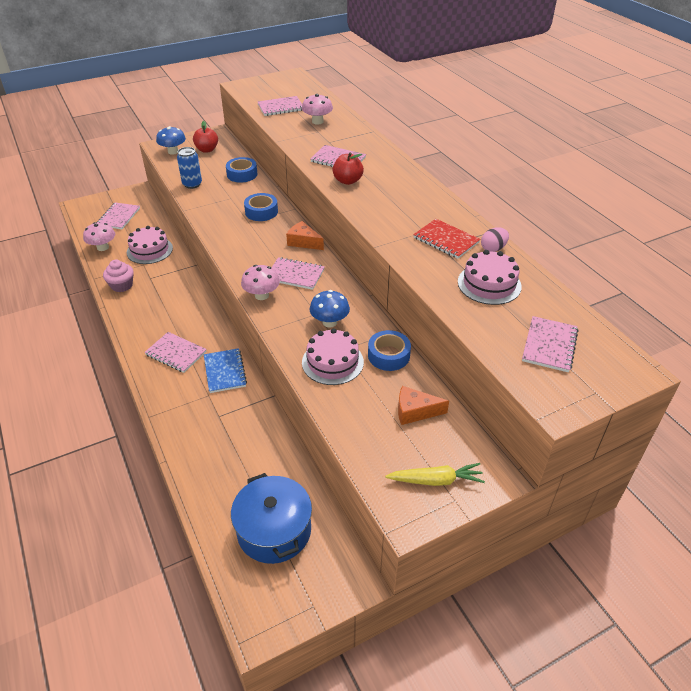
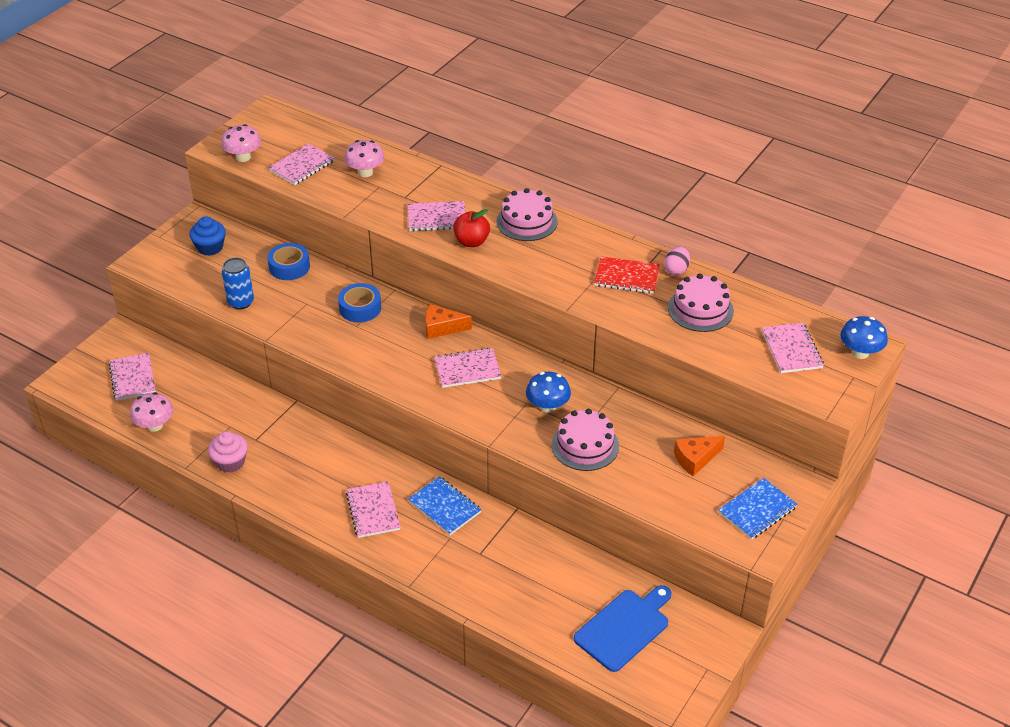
camera: 30 degrees left, 0 degrees up
(149, 250) = (219, 405): pink cake -> pink cake (527, 221)
(173, 151) = (168, 265): blue mushroom -> blue mushroom (860, 352)
(176, 353) = (373, 511): pink notebook -> pink notebook turned 75 degrees clockwise
(207, 150) = (210, 247): red apple -> blue cupcake
(261, 295) = (453, 406): pink mushroom -> pink mushroom (243, 157)
(274, 530) = (624, 628): blue pot -> blue cutting board
(388, 355) = (630, 417): blue tape -> none
(436, 480) = (757, 510): yellow carrot -> blue notebook

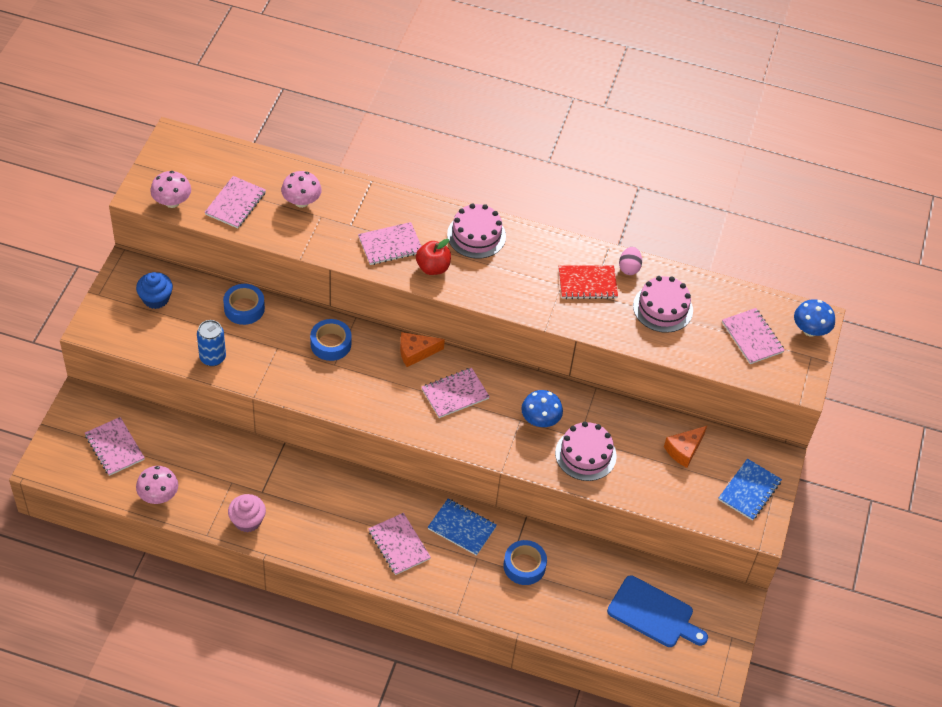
camera: 20 degrees left, 10 degrees up
(497, 554) = (524, 566): none -> blue tape
(624, 628) = (654, 614): blue cutting board -> blue cutting board turned 90 degrees clockwise

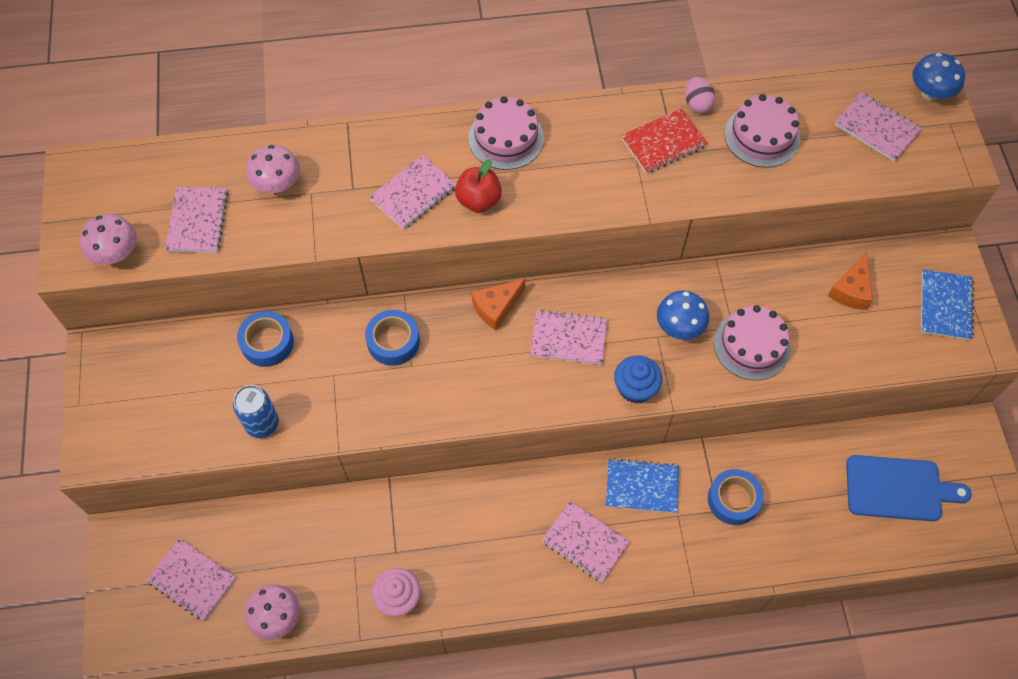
camera: 20 degrees left, 10 degrees up
(156, 299) = (153, 379): blue cupcake -> blue cupcake (635, 388)
(455, 394) = (568, 339): pink notebook -> pink notebook turned 60 degrees clockwise

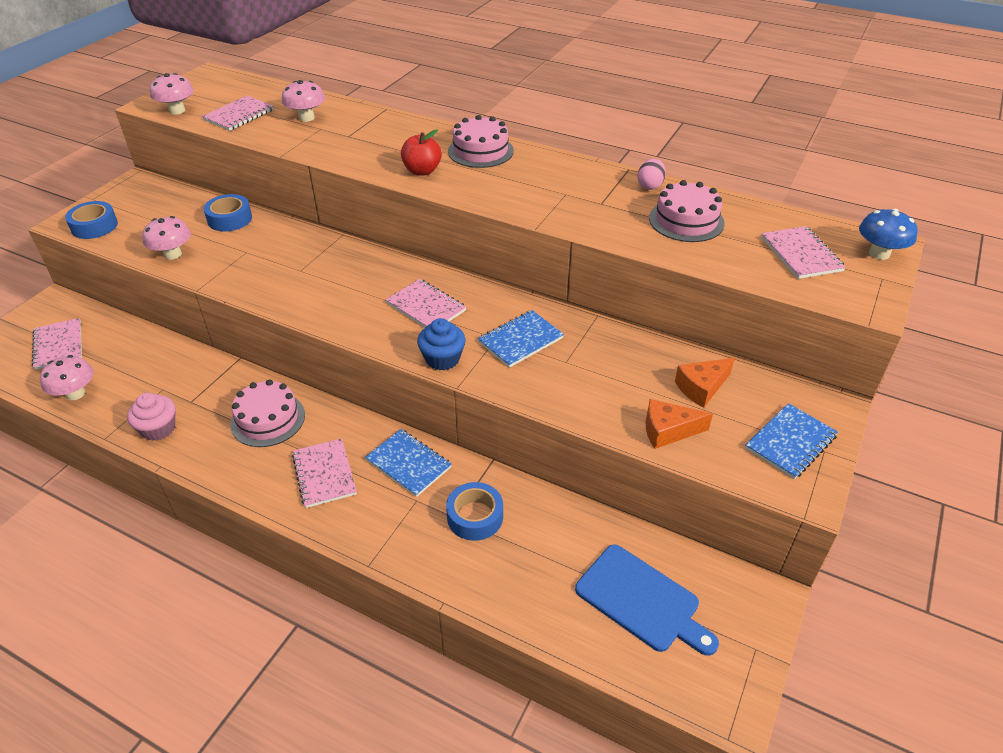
camera: 35 degrees right, 20 degrees down
(262, 424) = (173, 254): blue can -> pink mushroom
(393, 341) = (305, 253): blue tape -> blue tape (94, 226)
(413, 193) = (383, 152): pink notebook -> none
(496, 307) = (395, 267): orange cheese -> orange cheese (668, 431)
(663, 142) = (597, 194): red notebook -> none
(679, 326) = (520, 340): blue mushroom -> blue notebook
(752, 345) = (570, 380): pink cake -> pink cake (268, 419)

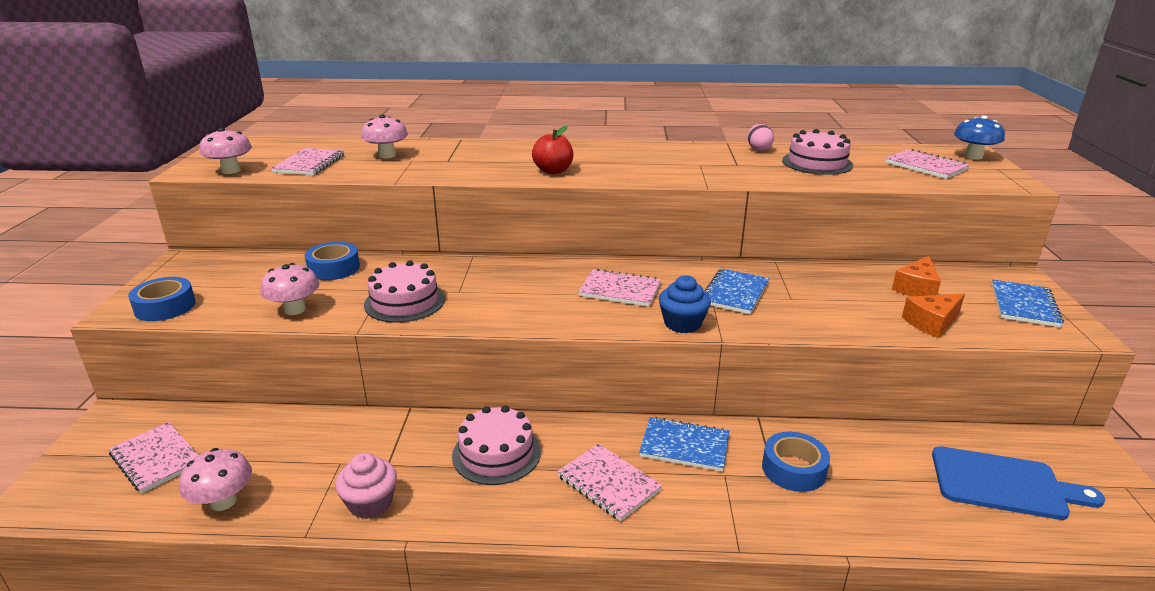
camera: 25 degrees left, 15 degrees down
(480, 151) = (588, 151): pink cake -> pink cake (404, 302)

